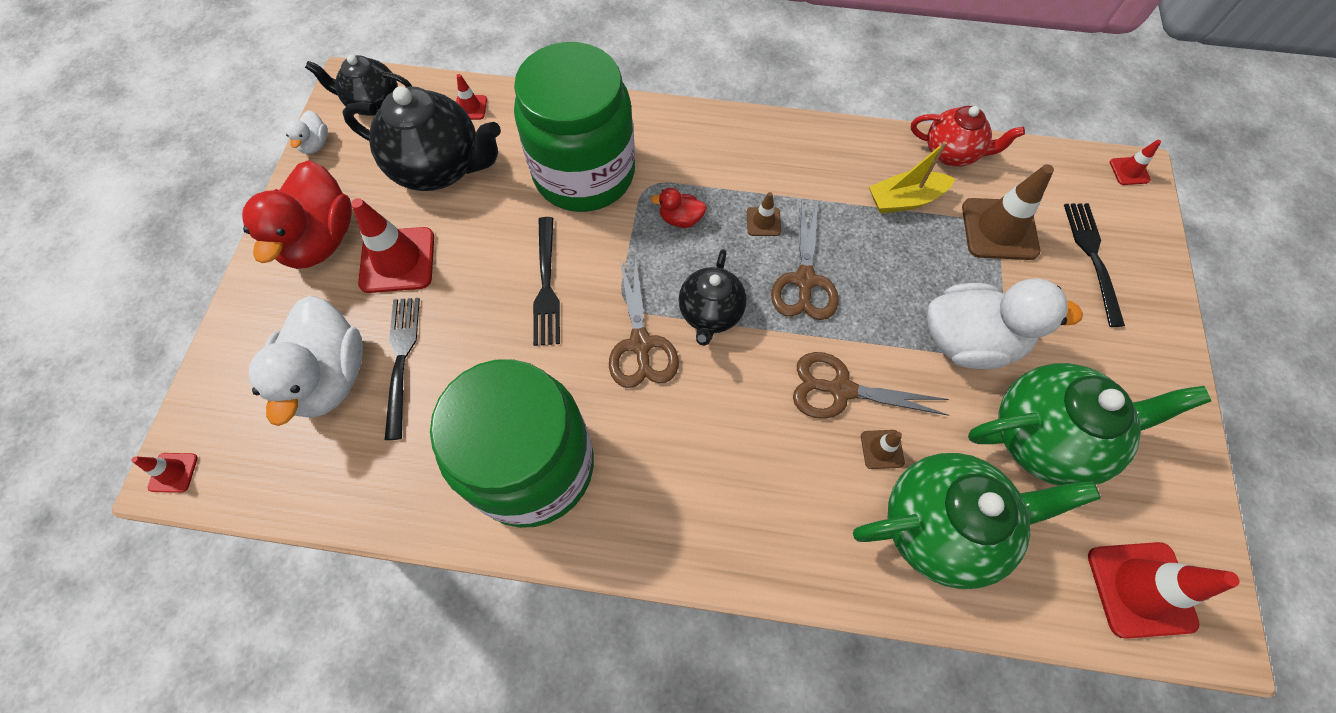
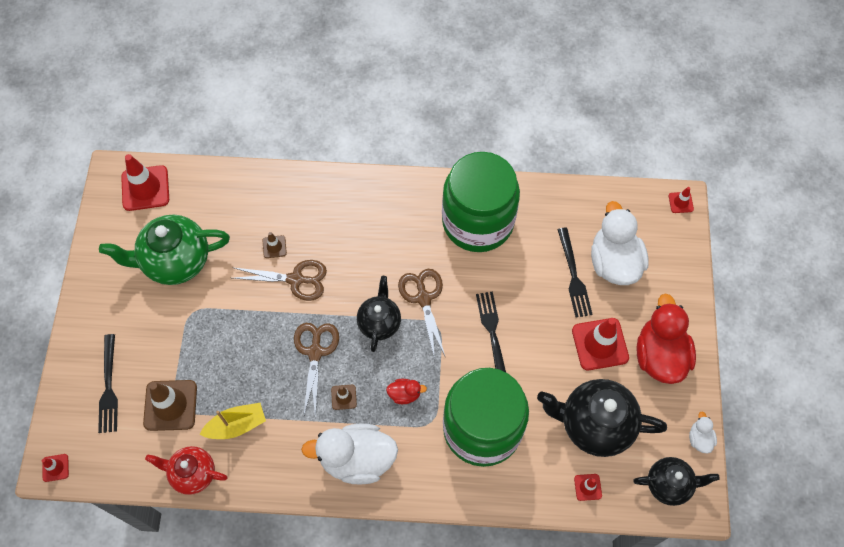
camera: 175 degrees right, 0 degrees up
(941, 526) = (246, 209): green teapot -> none
(969, 341) = (209, 317): white duck -> white duck (357, 459)

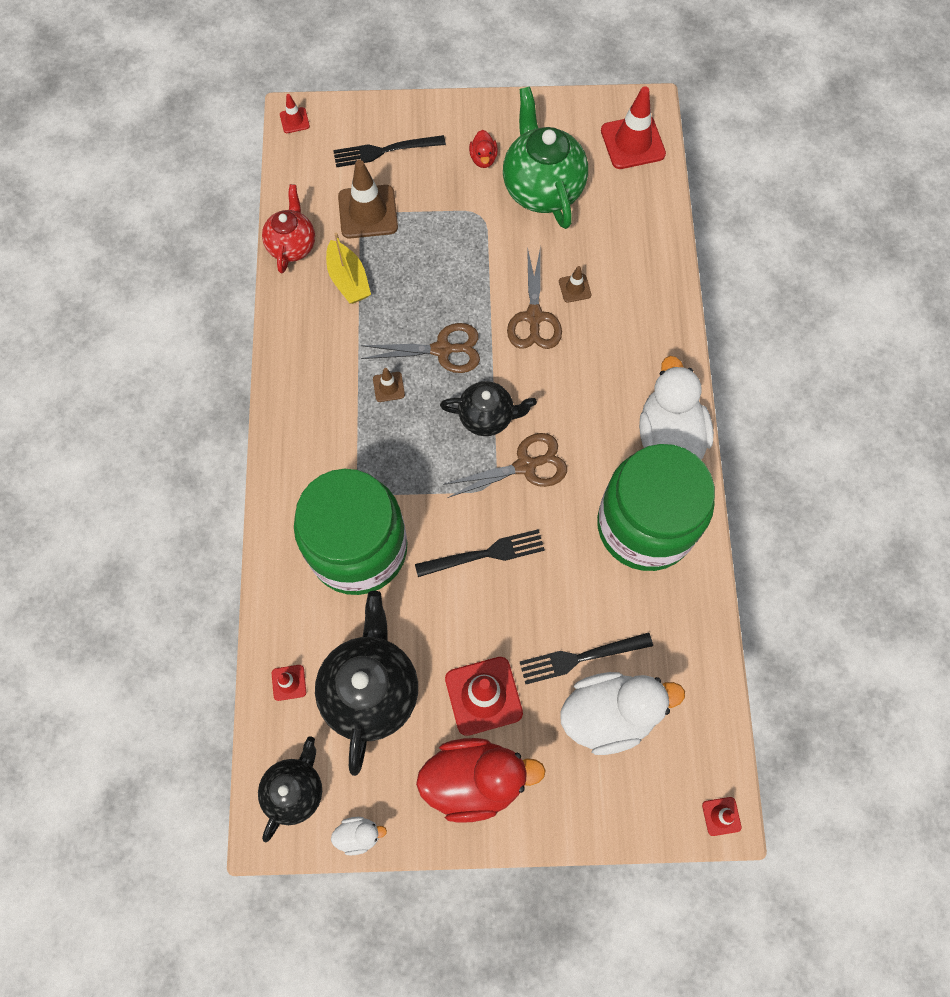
camera: 85 degrees right, 5 degrees up
(357, 459) = (314, 409): white duck -> white duck (669, 435)
(405, 394) = (397, 454): red duck -> red duck (483, 159)
(669, 484) = (295, 790): black teapot -> black teapot turned 150 degrees counterclockwise

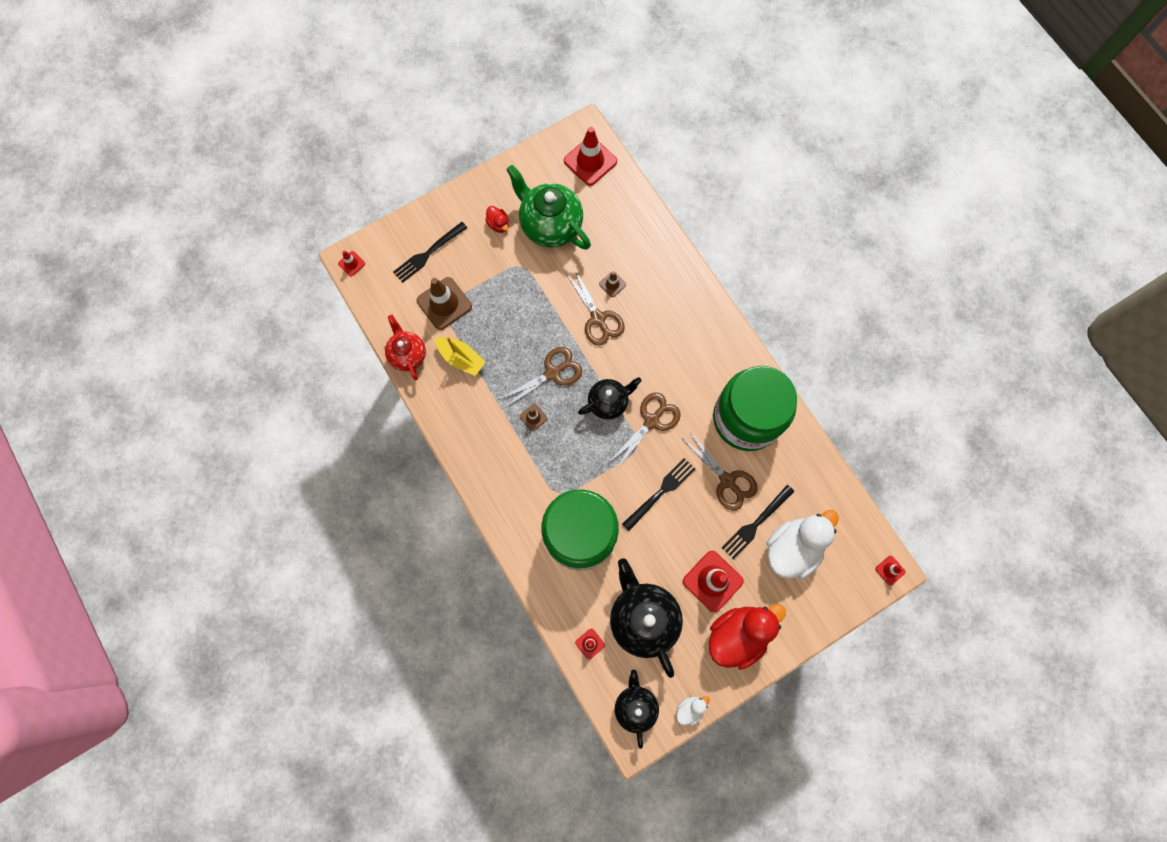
camera: 30 degrees left, 5 degrees up
(575, 586) = (727, 481): none -> brown scissors
(669, 435) = (727, 351): white duck -> none

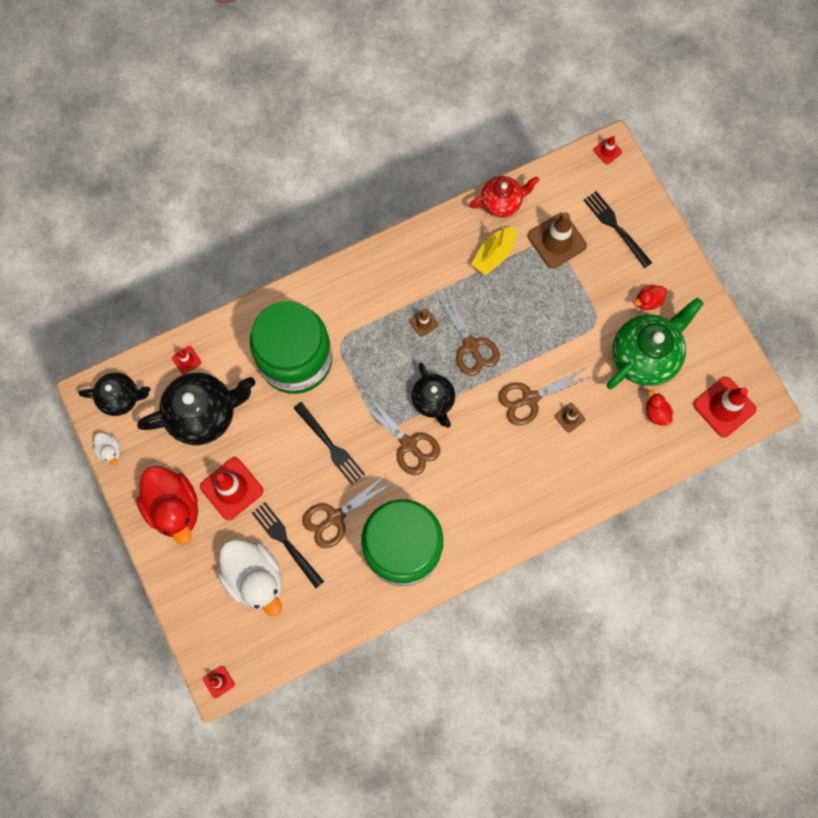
camera: 95 degrees right, 0 degrees up
(601, 214) = (656, 413): none -> red duck

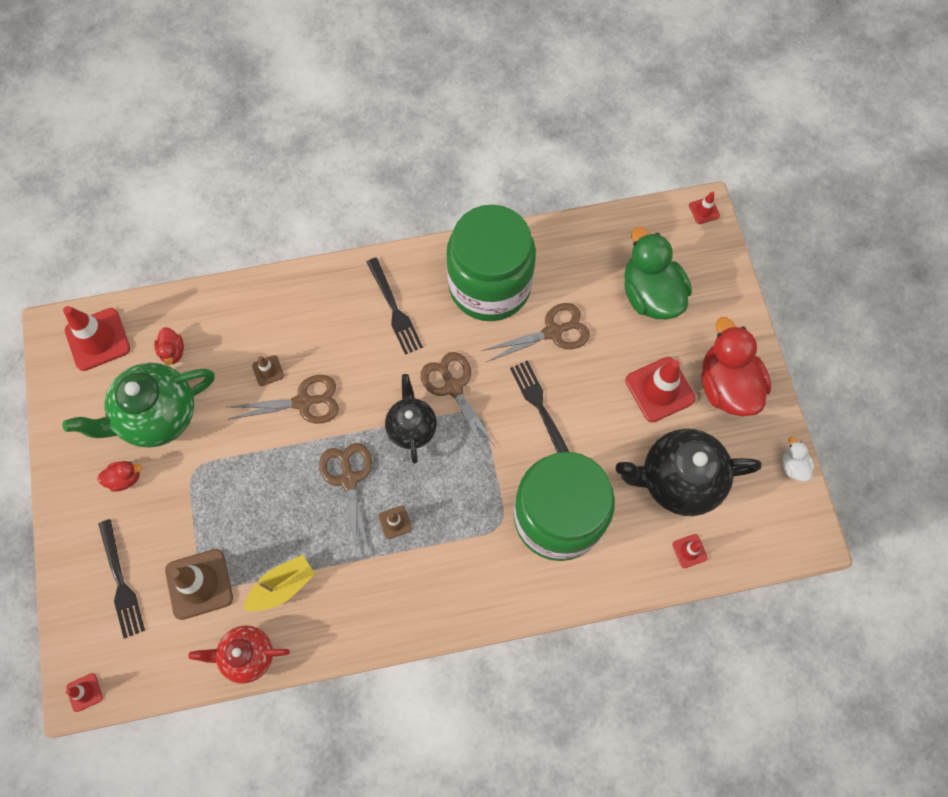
camera: 165 degrees left, 5 degrees down
(121, 398) = (774, 524): black teapot -> none
(255, 578) = (650, 294): white duck -> green duck
(285, 542) = (611, 321): black fork -> black fork (394, 309)

